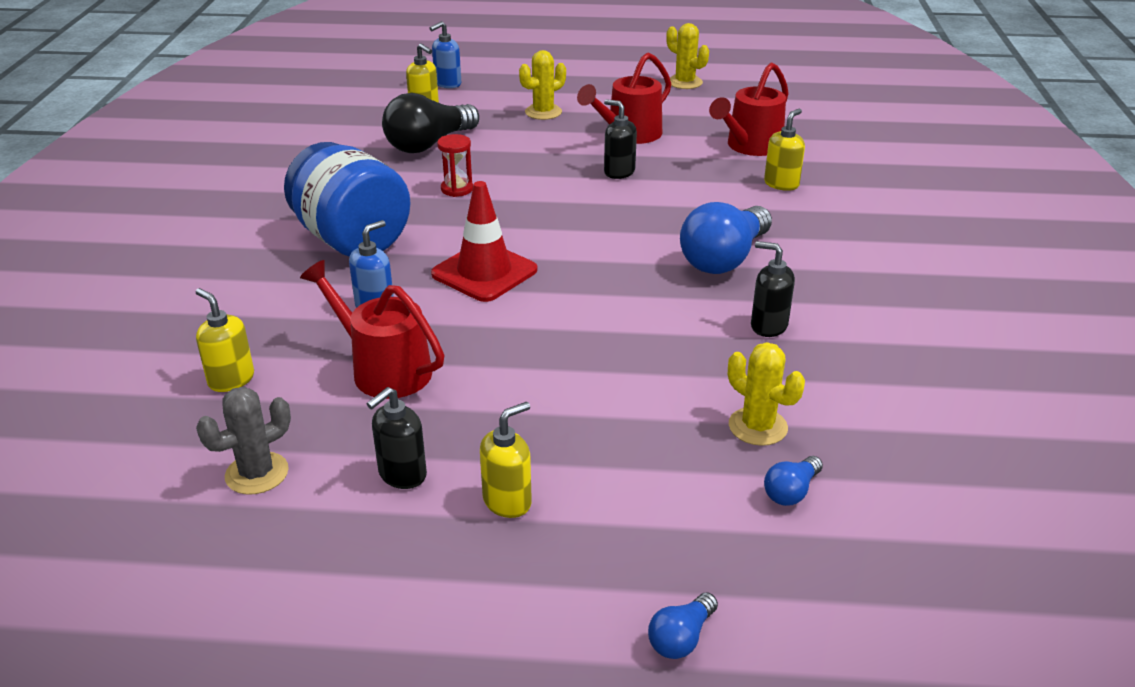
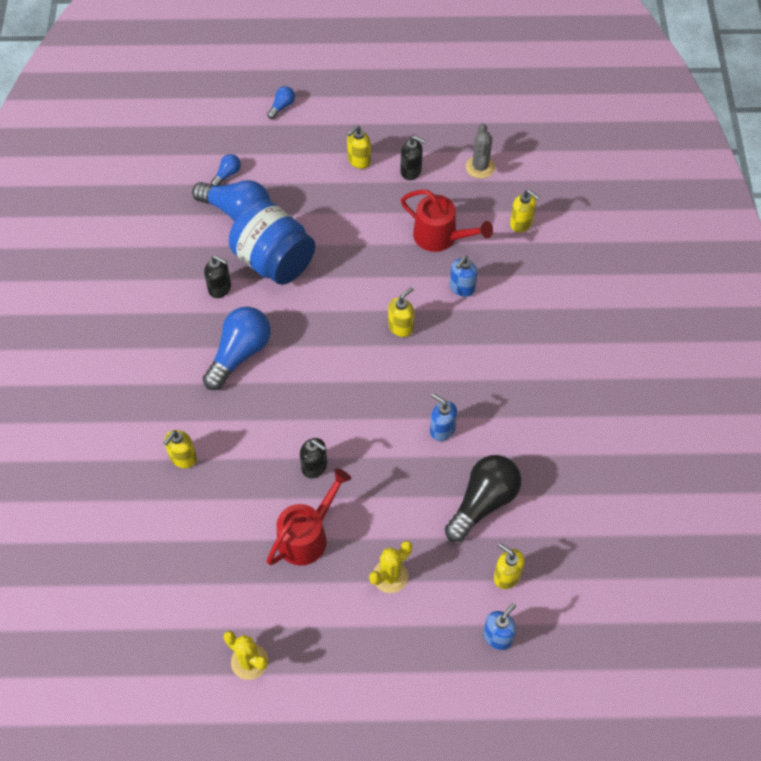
camera: 175 degrees right, 25 degrees up
(257, 473) = (480, 167): grey cactus -> grey cactus turned 45 degrees counterclockwise
(352, 240) = (500, 356): blue jar -> blue jar (274, 261)
(402, 474) = (411, 171): black soap dispenser -> black soap dispenser turned 75 degrees clockwise
(457, 189) = (442, 429): red hourglass -> blue soap dispenser
(484, 272) = (401, 327): red traffic cone -> yellow soap dispenser
(749, 147) = (200, 521): red watering can -> none
(757, 427) = (237, 211): yellow cactus -> blue light bulb

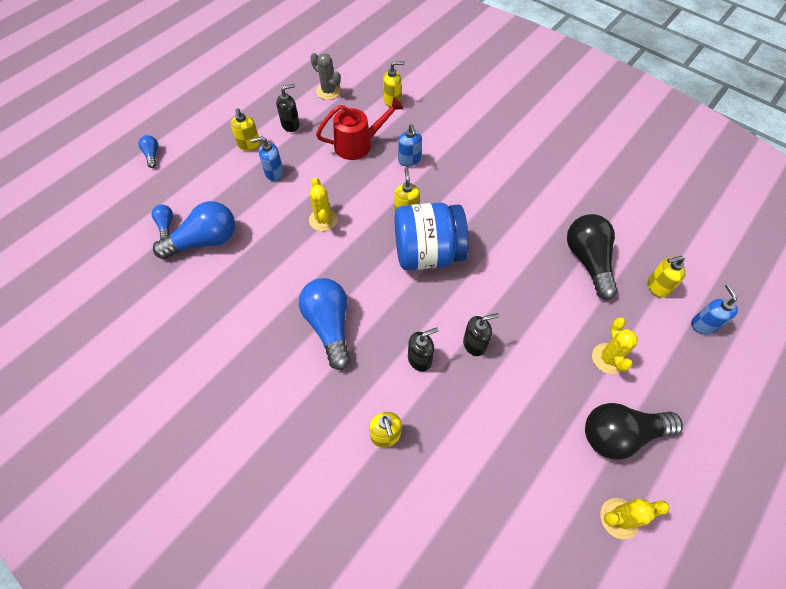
camera: 50 degrees left, 0 degrees up
(220, 288) = (258, 298): black soap dispenser -> black soap dispenser (420, 359)
(274, 261) = (273, 248): blue jar -> blue jar (427, 253)
(307, 535) = (531, 391): red watering can -> none
(323, 624) = (620, 434): none -> black light bulb
(334, 273) = (323, 220): none -> yellow cactus
(442, 429) = (510, 245): blue soap dispenser -> blue soap dispenser (274, 173)

